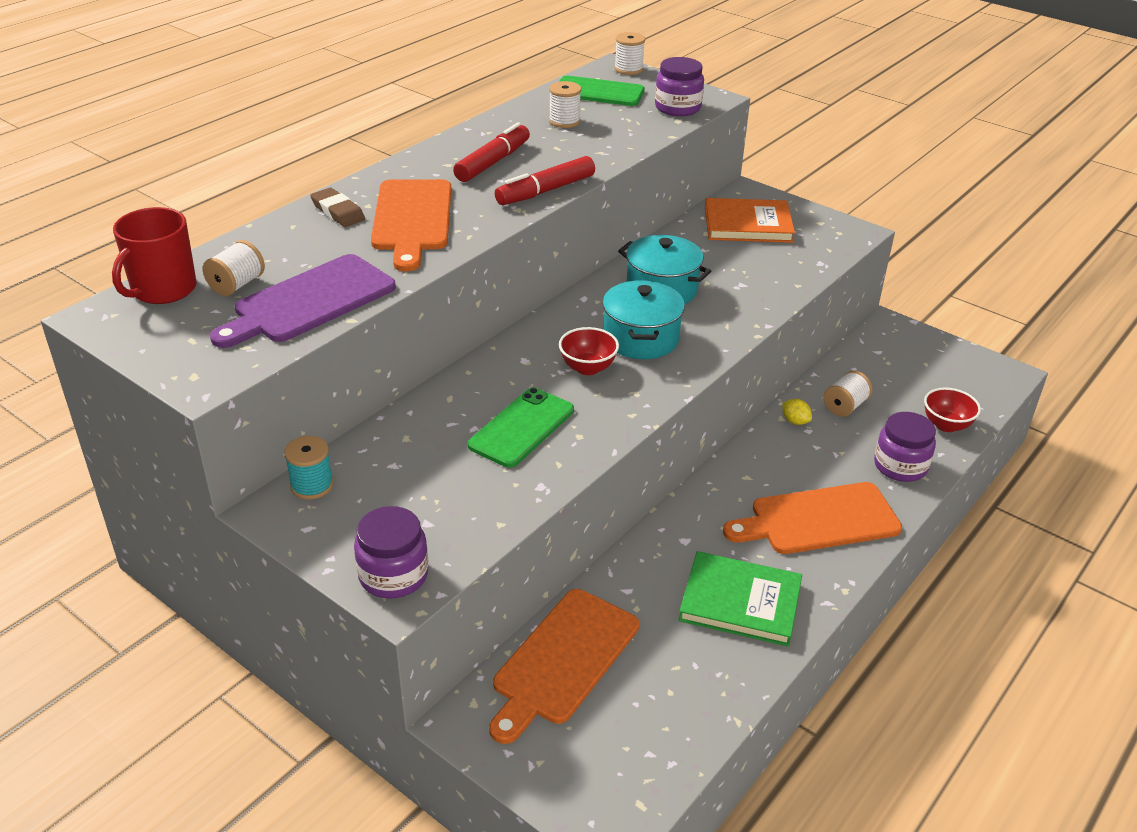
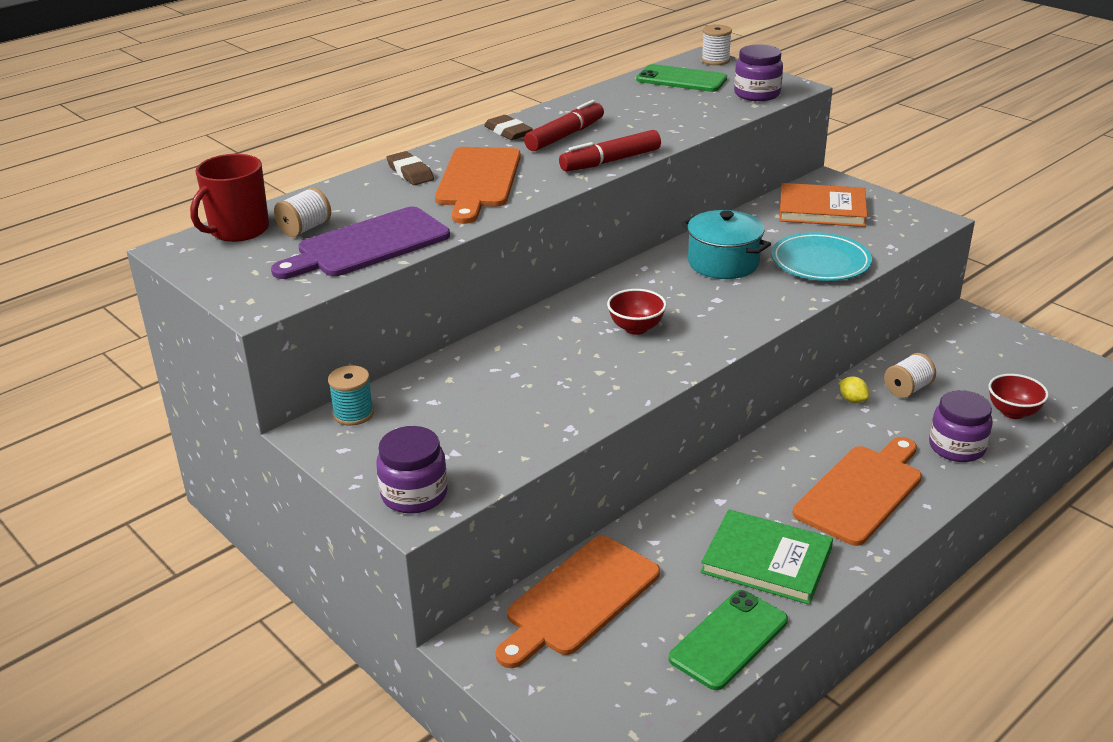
camera: 10 degrees right, 5 degrees down
(432, 159) = (508, 132): none -> brown eraser
(522, 428) = (561, 376): green phone -> green phone (729, 639)
(564, 121) = (642, 103): white spool -> none
(641, 338) = (694, 305): turquoise pot -> none
(756, 284) = (820, 262): none -> turquoise plate
(818, 520) = (861, 491): orange cutting board -> orange cutting board turned 135 degrees clockwise

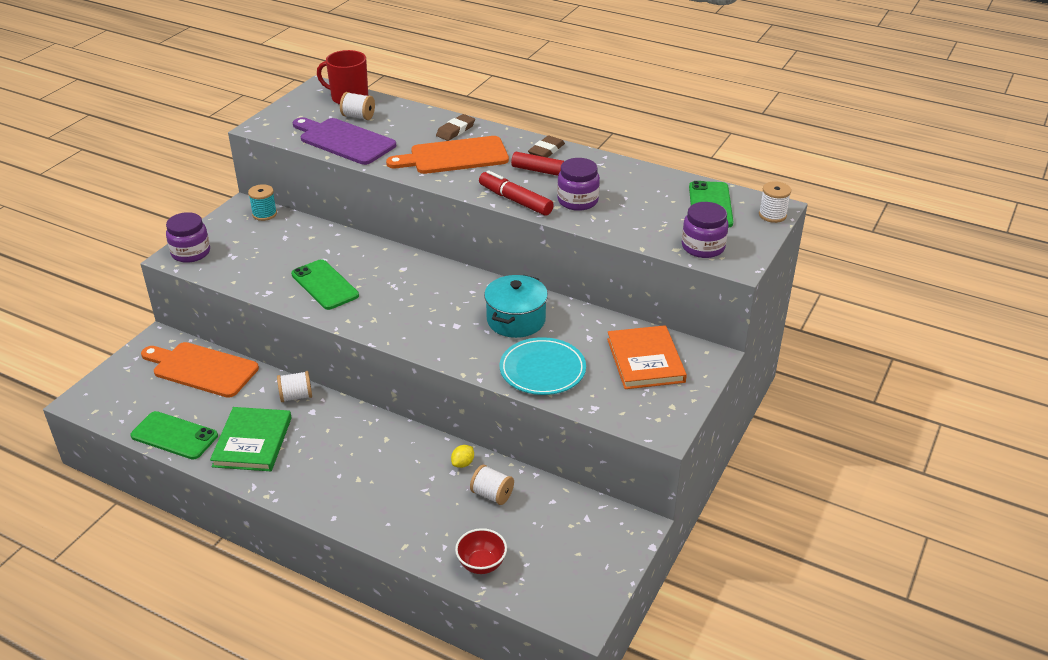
camera: 70 degrees right, 5 degrees up
(580, 379) = (325, 285): none -> green phone
(636, 328) = (399, 296): red bowl -> none
(683, 511) = (296, 396): none -> white spool
(861, 491) = (341, 480): orange cutting board -> none
(956, 447) = (416, 530): purple jar -> purple jar (577, 201)

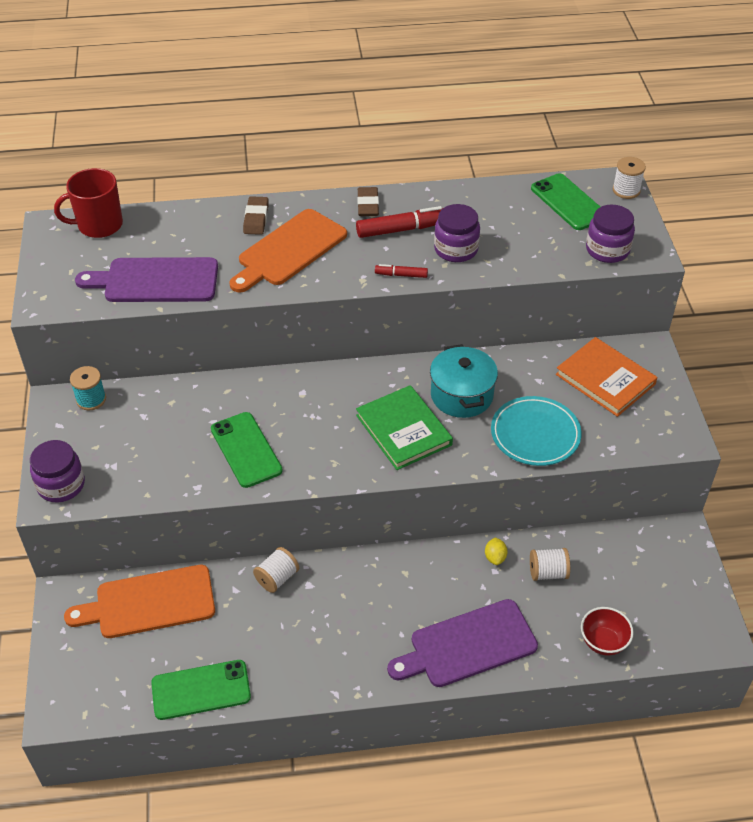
camera: 35 degrees left, 10 degrees up
(252, 442) = (286, 649): green book -> green book (403, 430)
(325, 285) = (246, 450): green phone -> green phone turned 45 degrees clockwise
(358, 116) = (136, 244): white spool -> none
(377, 508) = (468, 645): none -> purple cutting board
(515, 200) = (401, 275): red marker -> red marker, size x0.55

